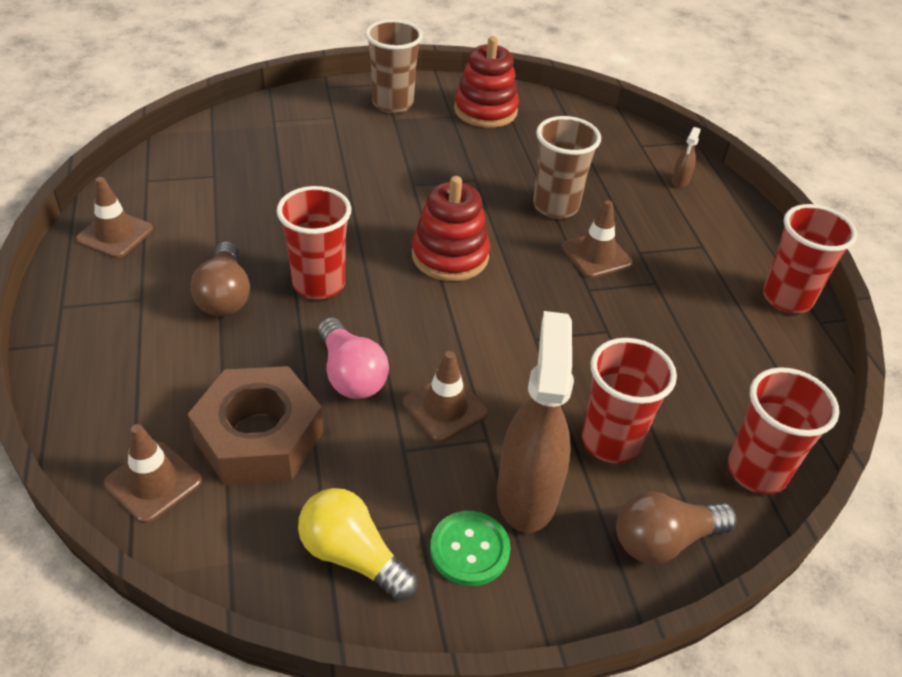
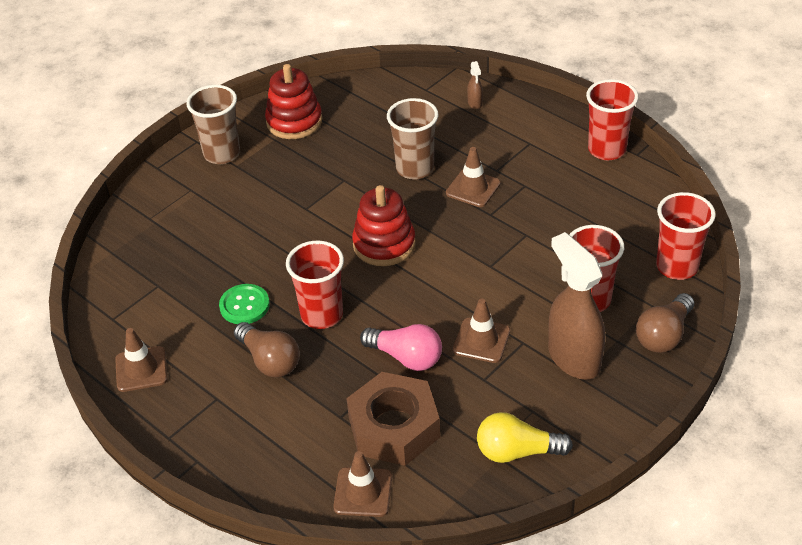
camera: 30 degrees left, 0 degrees up
(469, 549) = (573, 406): green button -> green button (244, 305)

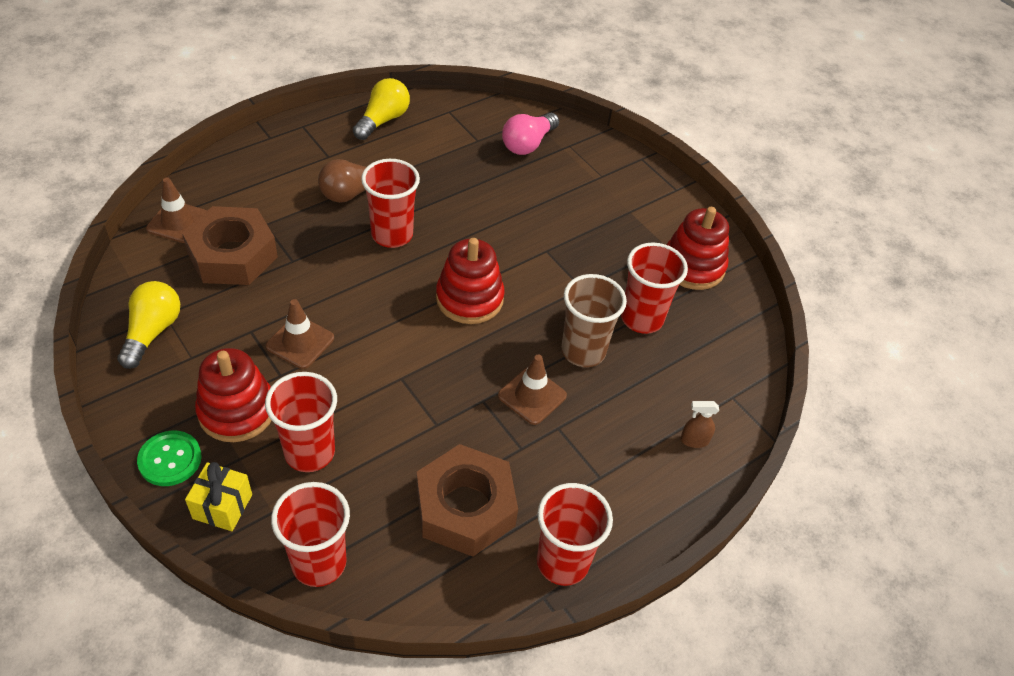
camera: 95 degrees right, 5 degrees up
(141, 369) = (383, 120): brown traffic cone -> yellow light bulb
(222, 154) = (651, 204): brown cup -> none
(244, 305) = (428, 187): green button -> green button (170, 459)
(366, 142) = (642, 318): none -> red cup
(406, 357) = (309, 281): pink light bulb -> pink light bulb (528, 144)
(573, 358) = (237, 411): brown spray bottle -> red stacking toy
(591, 203) = (465, 507): none -> brown nut
(664, 335) = (222, 506): brown light bulb -> yellow gift

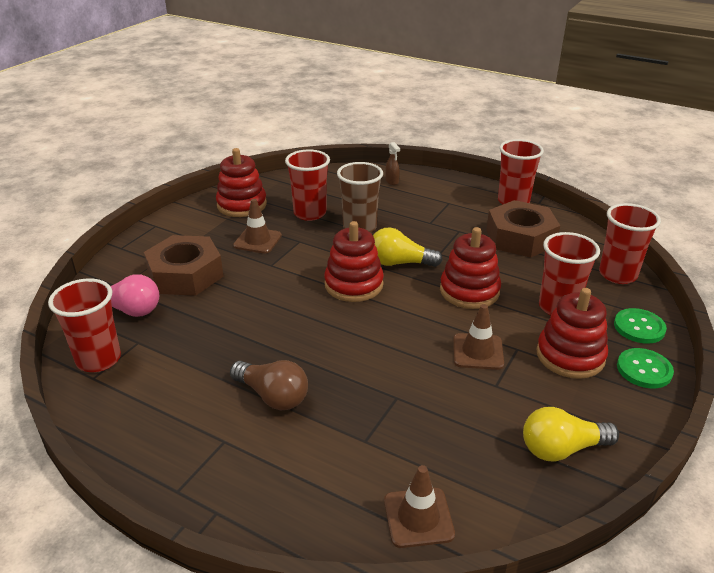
camera: 110 degrees left, 15 degrees down
(222, 506) = (639, 327): yellow gift -> green button
(232, 255) = (425, 443): brown nut -> brown nut (185, 274)
(383, 120) = (133, 423): yellow light bulb -> yellow light bulb (399, 263)
(392, 235) = (314, 348): red cup -> red cup (98, 359)
(393, 388) = (469, 291): none -> red stacking toy
(532, 396) = (416, 236): brown traffic cone -> brown traffic cone (257, 240)

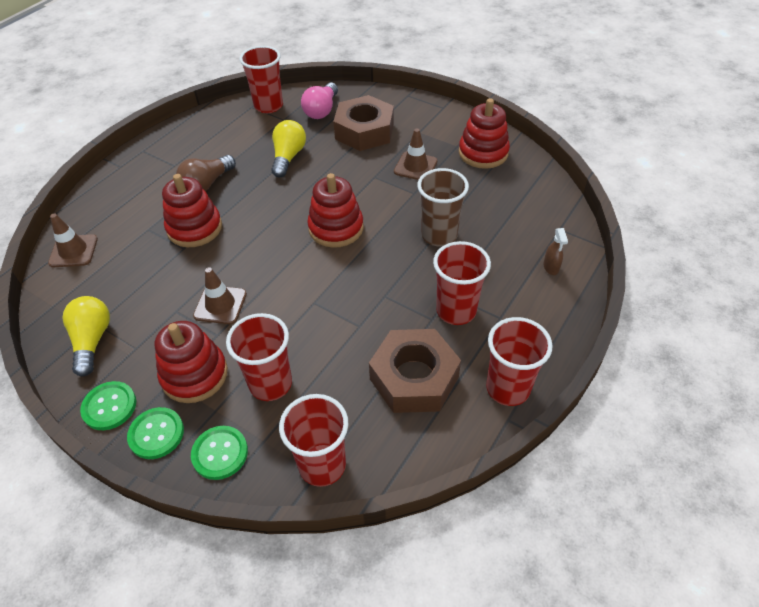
camera: 95 degrees right, 15 degrees up
(310, 213) = (468, 199): red cup -> red cup (456, 311)
(392, 181) = (551, 267): brown spray bottle -> brown spray bottle turned 75 degrees counterclockwise
(399, 263) = (369, 262): yellow light bulb -> yellow light bulb (288, 157)
(469, 291) = (312, 312): red stacking toy -> red stacking toy (194, 228)
(634, 411) = (109, 406): none -> green button

